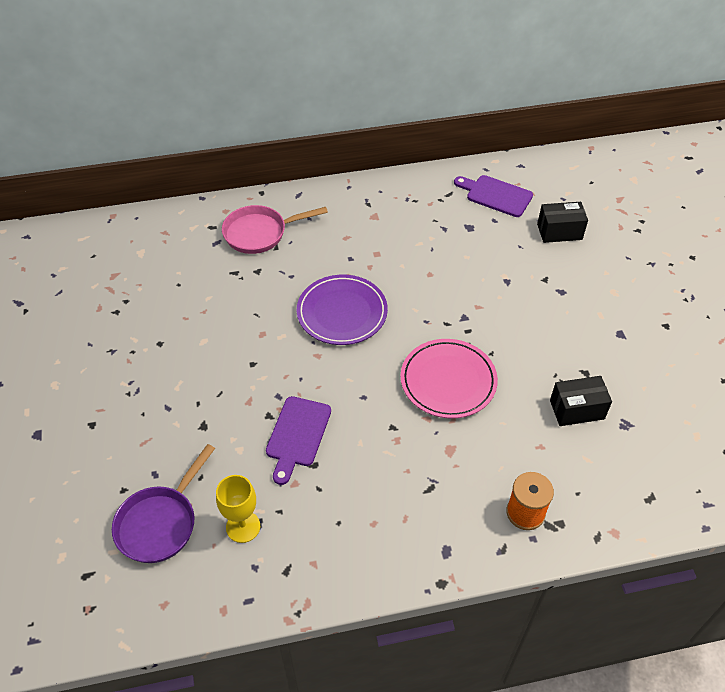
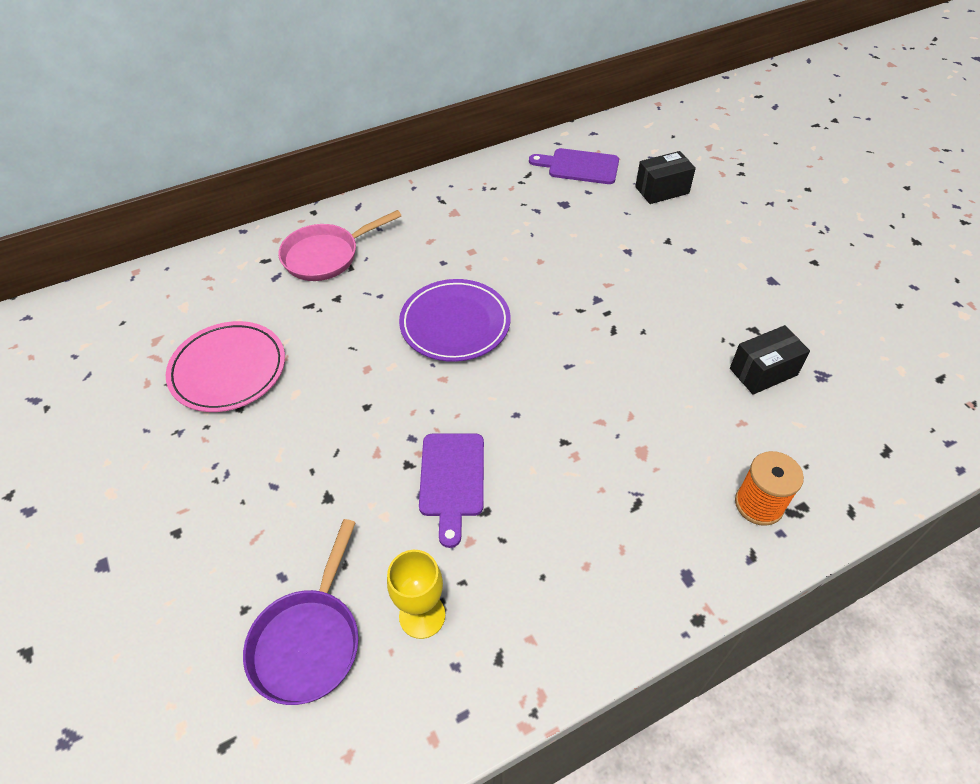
camera: 15 degrees left, 0 degrees up
(448, 381) = (607, 373): pink plate -> pink plate (228, 370)

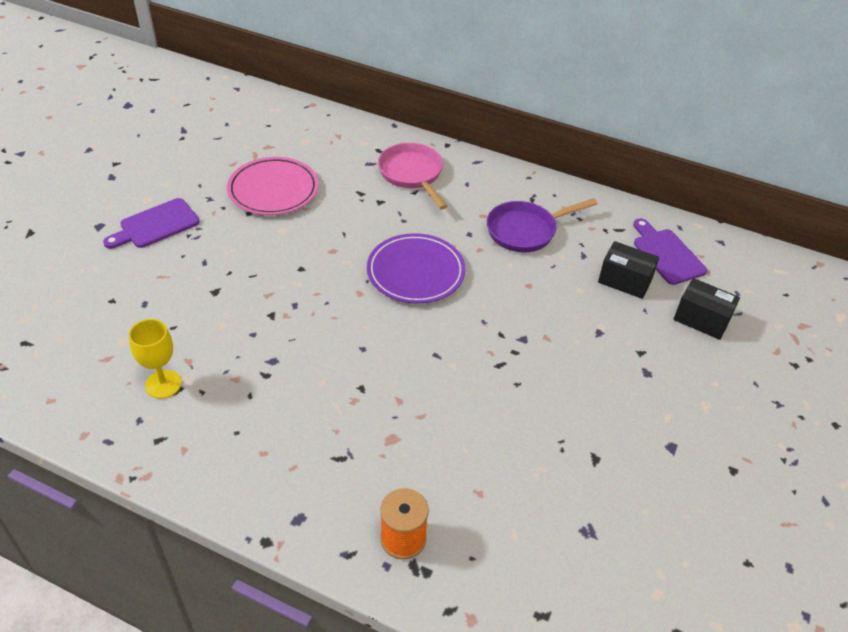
camera: 50 degrees right, 5 degrees down
(308, 641) = (110, 341): purple pan -> purple pan (525, 230)
(326, 256) = (412, 174): pink pan -> pink pan turned 45 degrees clockwise
(452, 479) = (277, 344): purple cutting board -> purple cutting board (156, 225)
(763, 372) = (550, 485): black box -> black box (625, 281)

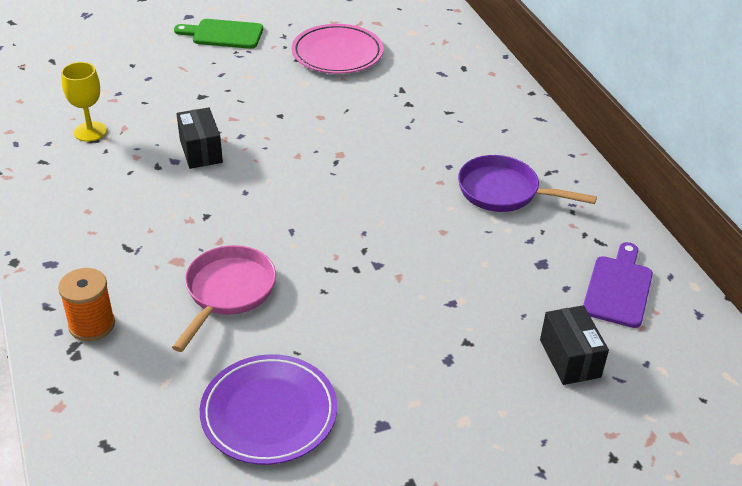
camera: 45 degrees right, 5 degrees down
(156, 225) = (224, 34): purple cutting board -> green cutting board
(412, 174) = (466, 99): pink pan -> pink pan (228, 292)
(415, 272) = (362, 167): purple plate -> purple plate (269, 413)
(625, 281) = (539, 282): black box -> black box (201, 151)

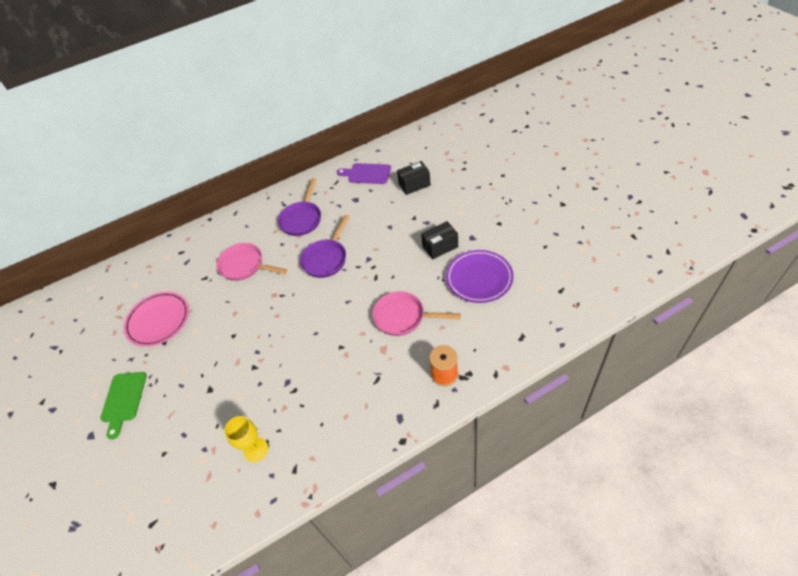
camera: 90 degrees left, 10 degrees up
(201, 151) = (275, 369): black box -> black box (440, 247)
(396, 214) = (326, 259): none -> purple pan
(412, 127) = (245, 266): none -> pink pan

